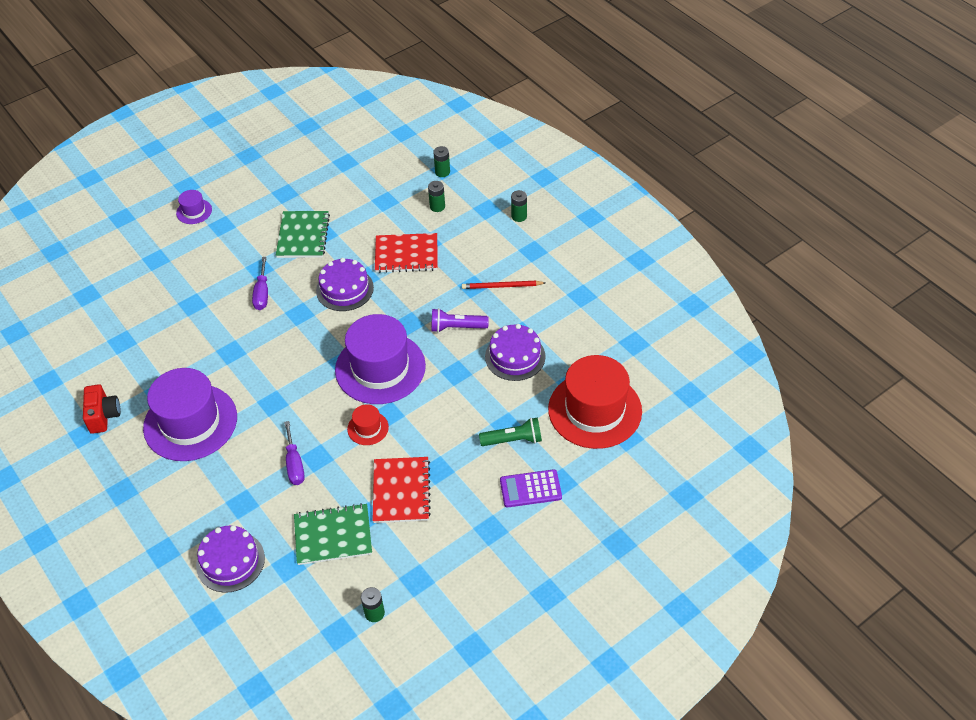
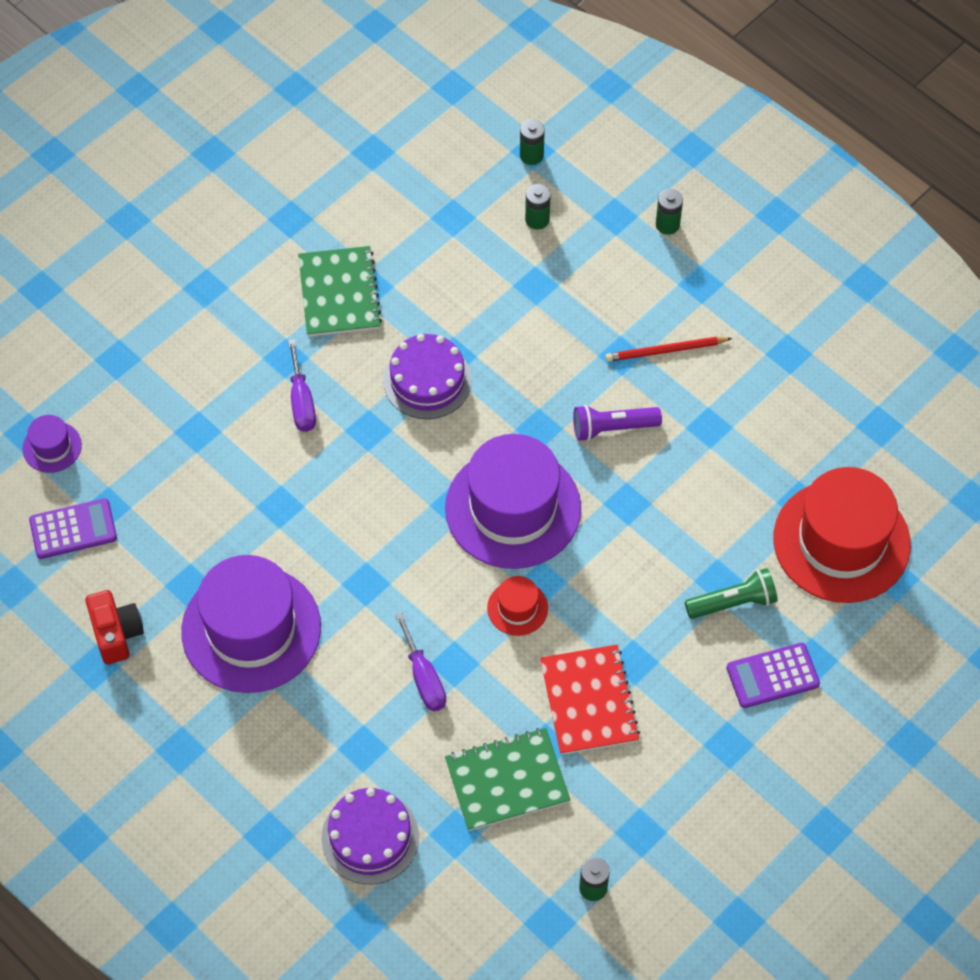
camera: 10 degrees left, 10 degrees up
(97, 352) = (73, 529): none -> purple calculator
(194, 211) = (154, 266): purple hat -> purple hat (52, 447)
(406, 254) = (508, 310): red notebook -> none
(515, 356) = (709, 467): purple cake -> none

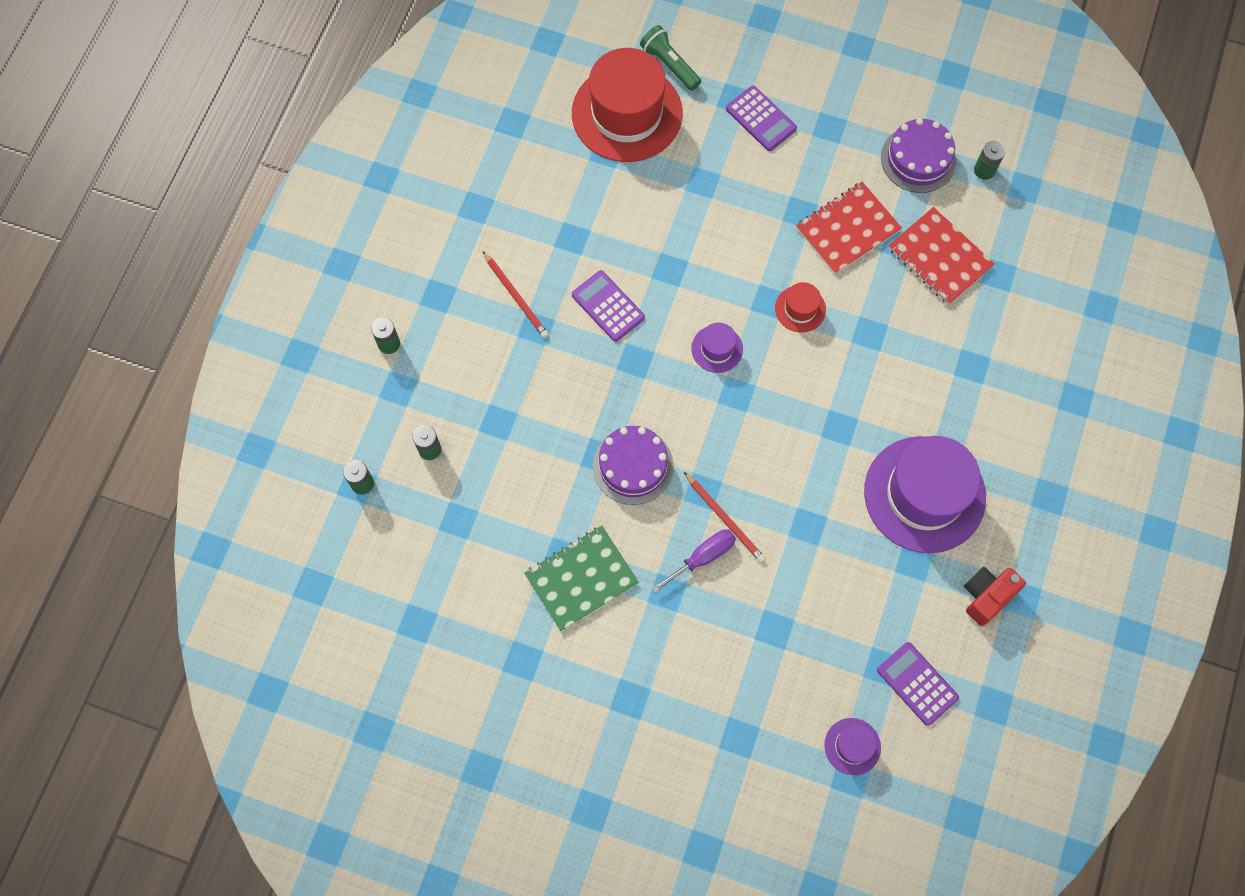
camera: 115 degrees left, 10 degrees up
(329, 437) = (725, 519): none -> red pencil
(370, 837) = (1035, 329): purple cake -> purple cake (918, 159)
(424, 678) = (893, 349): purple screwdriver -> none
(507, 781) = (939, 257): green notebook -> red notebook
(513, 508) = (717, 349): purple hat -> purple hat, size x0.44
(612, 428) = (608, 306): purple flashlight -> purple calculator
(733, 602) = (715, 165): green flashlight -> green flashlight (669, 65)

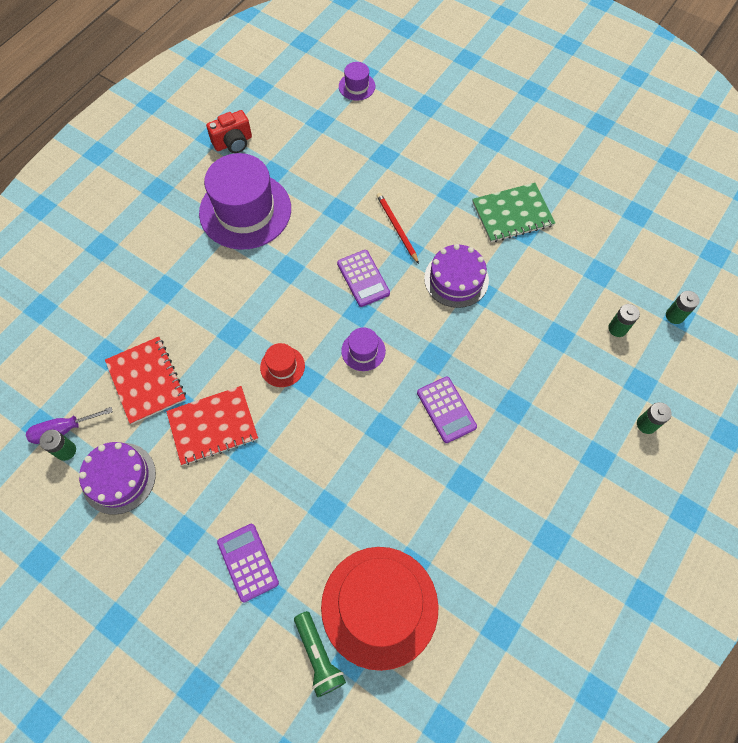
camera: 165 degrees left, 5 degrees down
(516, 296) = (526, 439): red pencil -> none
(703, 557) = (420, 208): purple screwdriver -> purple screwdriver (63, 430)
(917, 684) = (302, 107): purple calculator -> purple calculator (363, 278)

